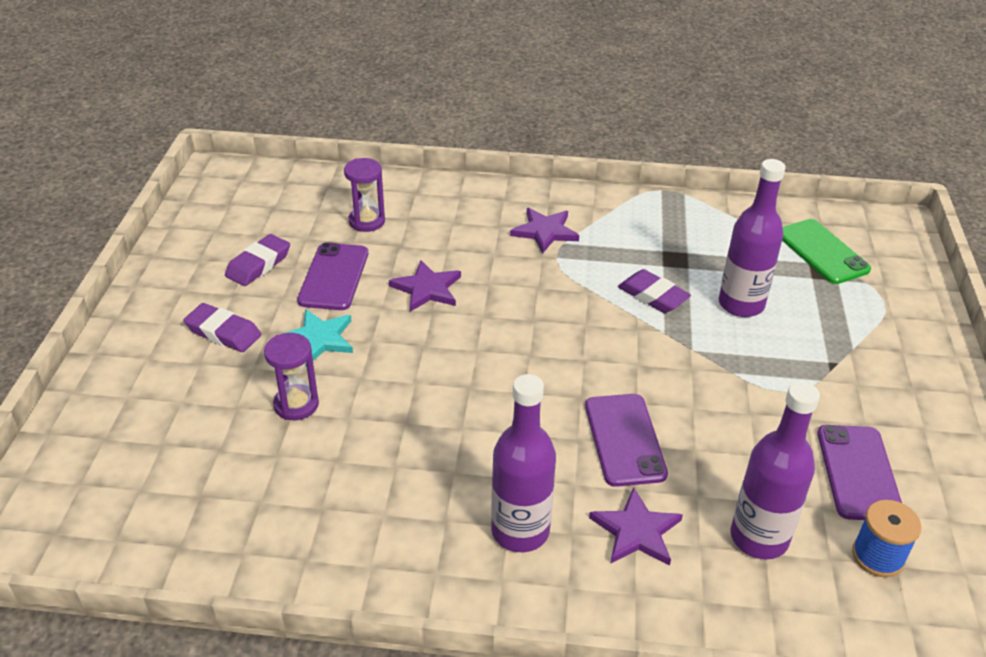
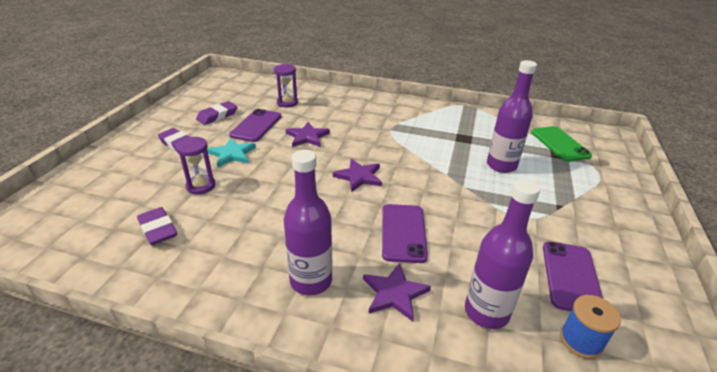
camera: 10 degrees right, 5 degrees down
(545, 232) = (387, 117): purple star -> purple star (359, 176)
(653, 296) = (444, 155): purple eraser -> purple eraser (158, 229)

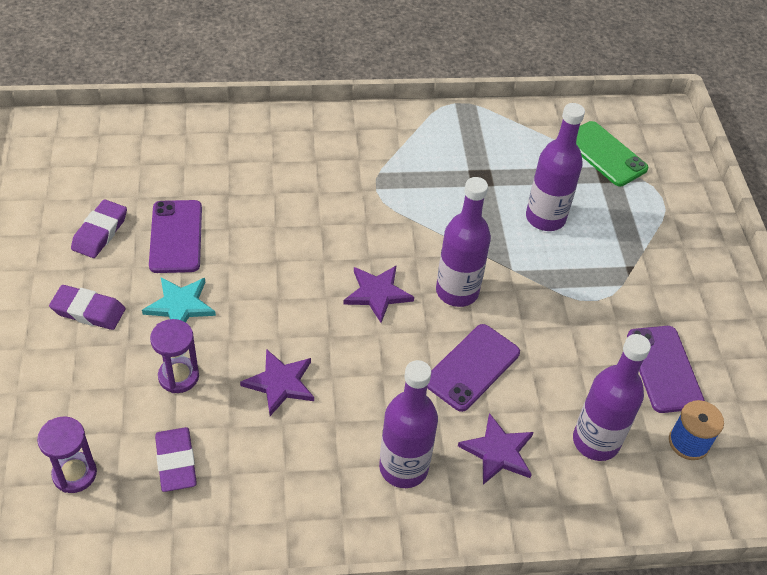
camera: 25 degrees left, 15 degrees up
(158, 229) = (176, 462): purple eraser -> purple eraser turned 45 degrees clockwise
(287, 103) = (191, 171): purple hourglass -> purple hourglass (74, 474)
(307, 137) = (266, 238): purple star -> purple star (280, 383)
(403, 232) = (472, 367): purple phone -> purple phone turned 60 degrees clockwise
(416, 188) = (457, 291): none -> purple bottle

